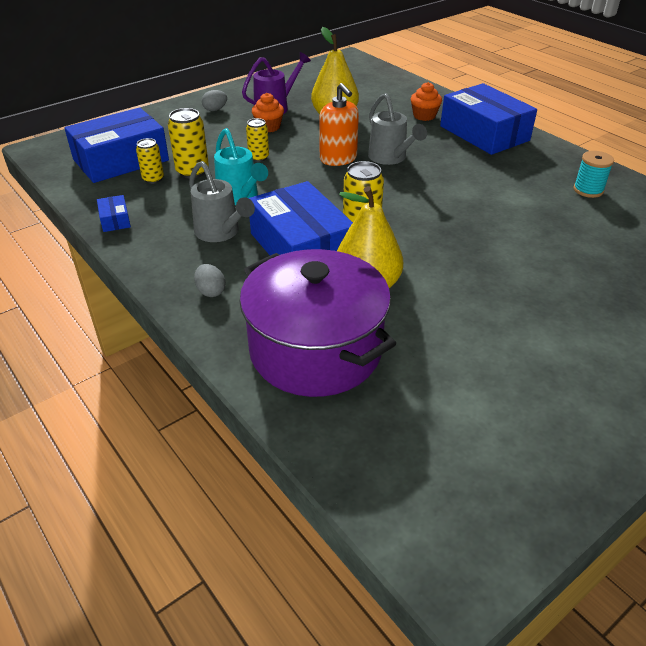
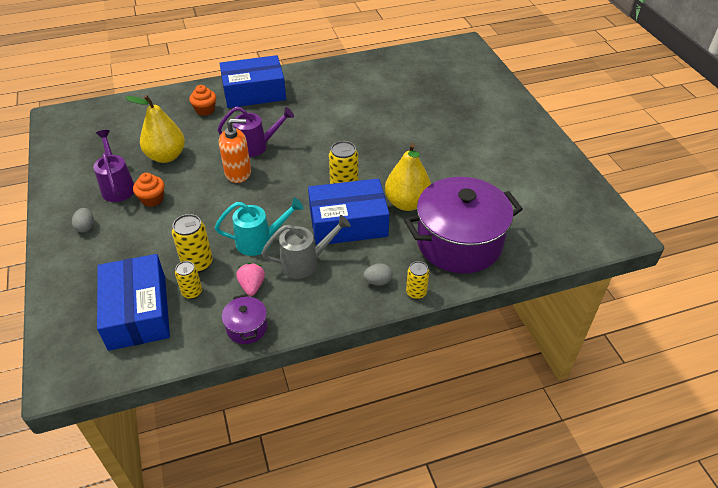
camera: 70 degrees left, 5 degrees up
(115, 220) = (247, 327): blue box -> purple pot
(173, 209) = (252, 286): none -> pink strawberry
(258, 157) = (203, 217): yellow can -> yellow can (416, 292)
(390, 158) = (256, 146): grey watering can -> purple watering can
(588, 190) = (354, 79): turquoise spool -> none

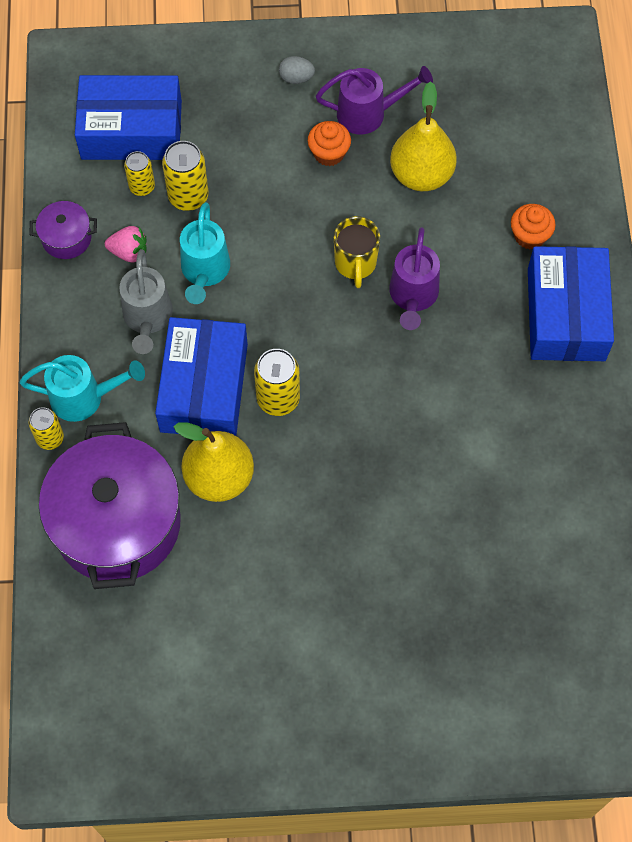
camera: 105 degrees right, 20 degrees up
(238, 173) = (355, 264): orange soap dispenser -> yellow mug
(378, 281) = (85, 398): grey egg -> turquoise watering can

